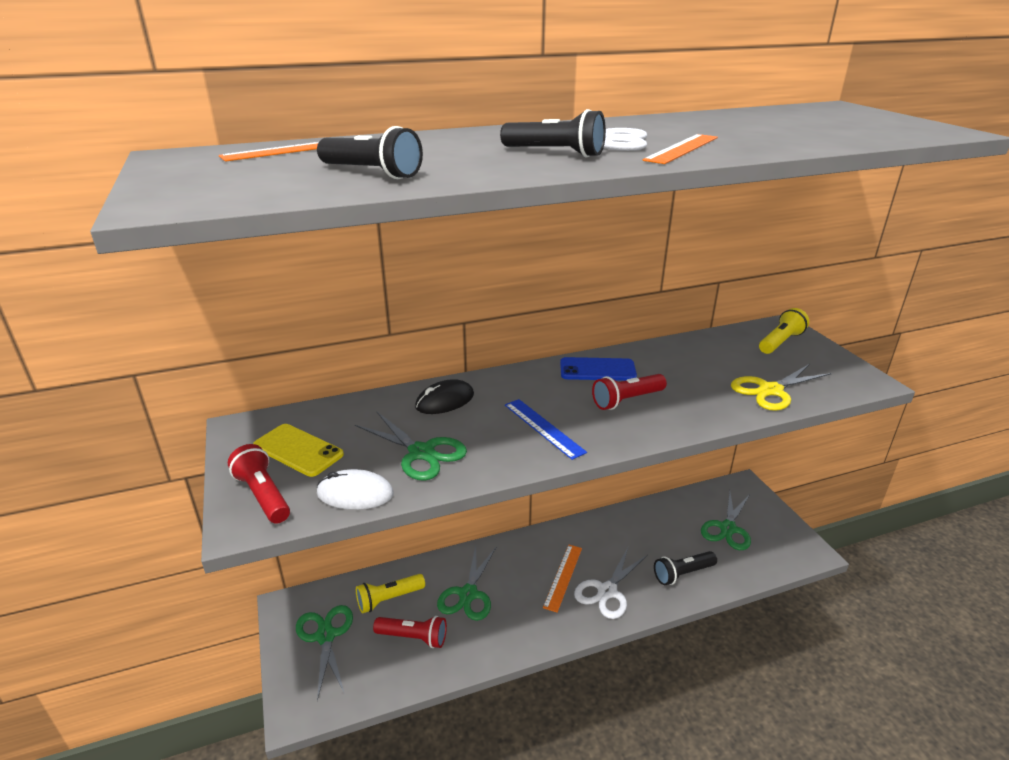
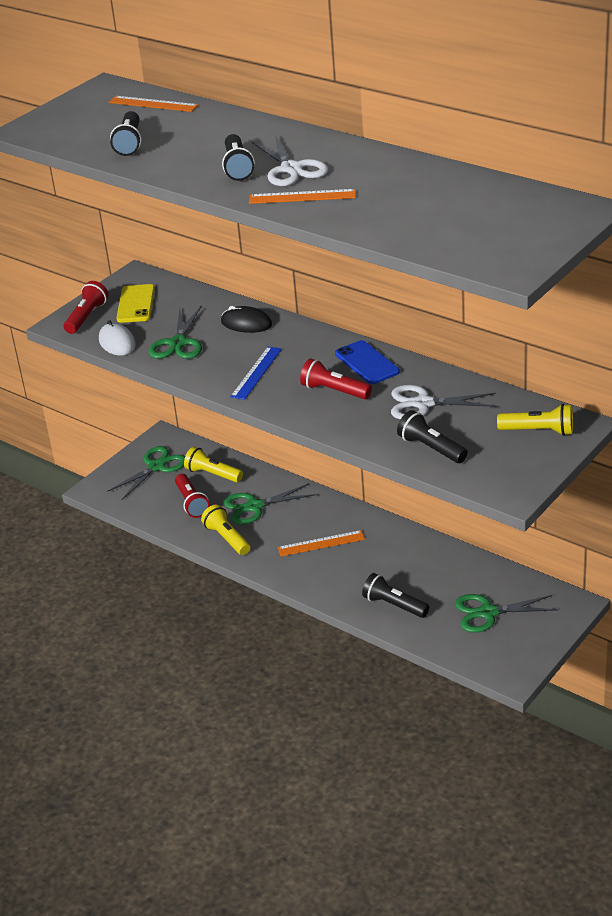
camera: 60 degrees right, 5 degrees up
(495, 638) = (227, 538): none -> yellow flashlight
(607, 591) = (329, 572): white scissors -> white scissors (423, 404)
(770, 390) = (431, 448): yellow scissors -> black flashlight

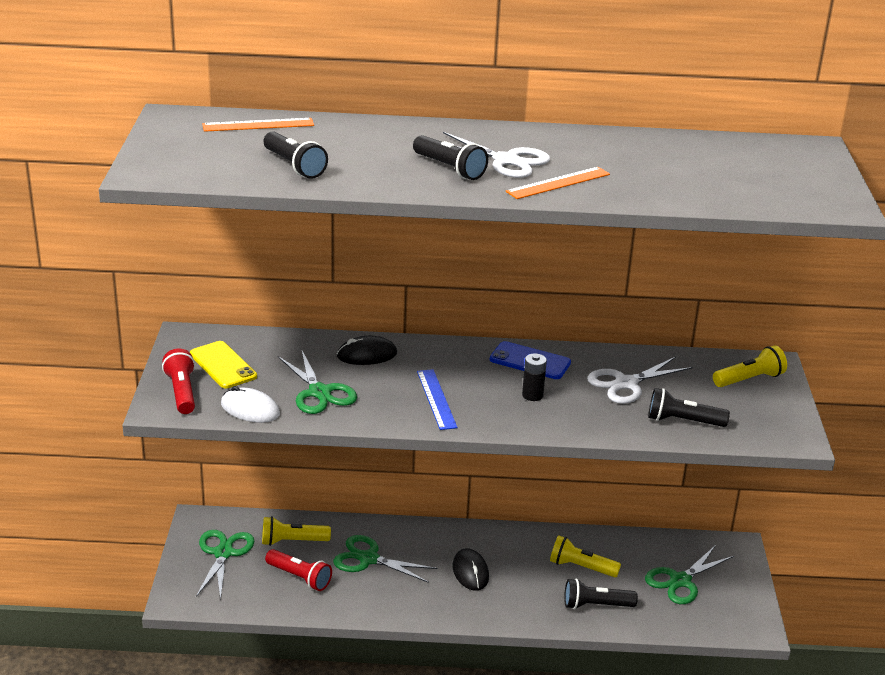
camera: 40 degrees left, 5 degrees down
(227, 538) = (373, 600): yellow flashlight -> yellow flashlight (581, 567)
(254, 506) = (368, 559): green scissors -> green scissors turned 75 degrees clockwise
(321, 543) = (470, 572): orange ruler -> black mouse
(334, 391) = (532, 395): red flashlight -> black battery

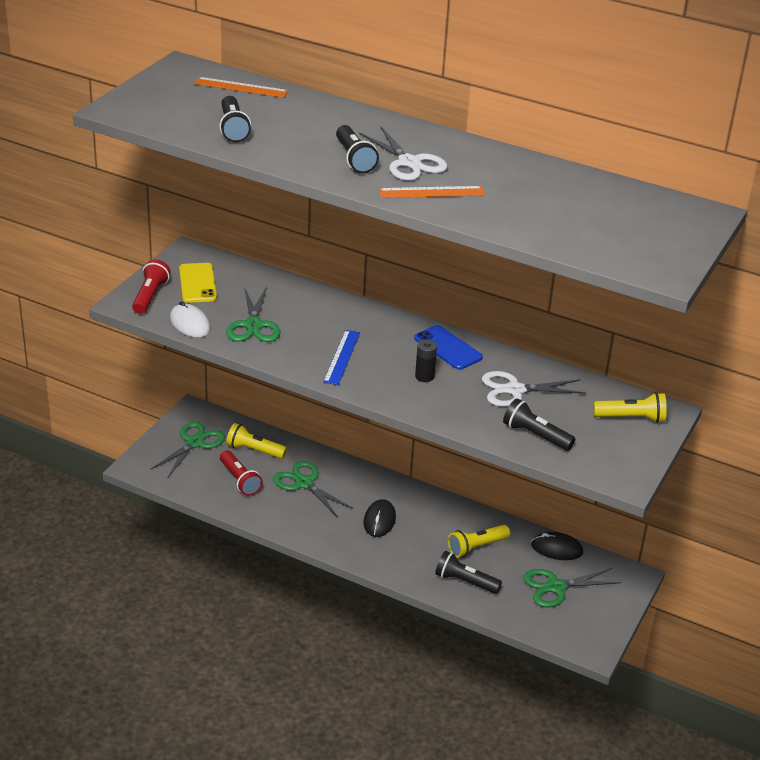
camera: 25 degrees right, 5 degrees up
(367, 355) = (316, 305): black mouse -> black mouse (556, 549)
(581, 567) = (476, 547): yellow flashlight -> yellow flashlight turned 75 degrees counterclockwise

